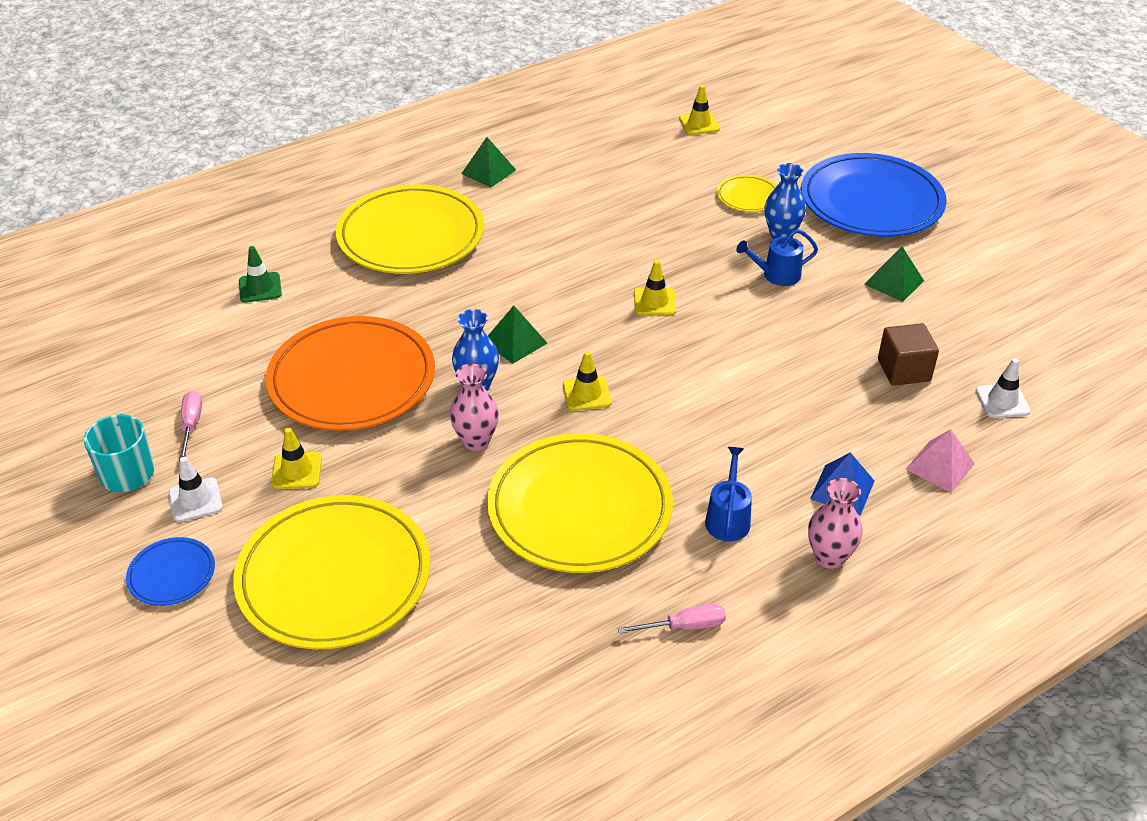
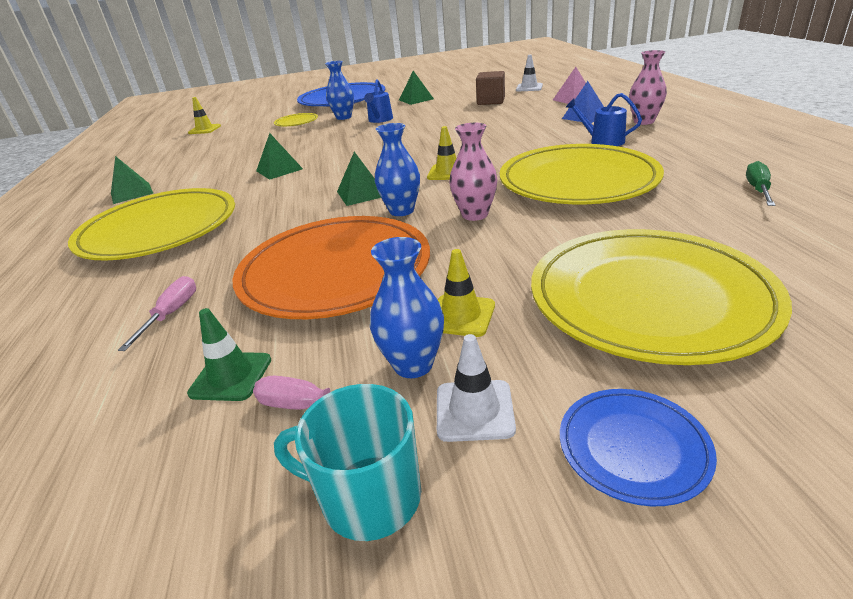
camera: 65 degrees left, 10 degrees down
(236, 460) = (413, 365): none -> blue vase
(260, 288) = (103, 327): green traffic cone -> green traffic cone (231, 376)
(570, 252) = (279, 170): none -> green pyramid
(579, 663) = (757, 189): none -> green screwdriver
(654, 302) = (368, 149): yellow traffic cone -> none
(684, 626) = (710, 157): pink screwdriver -> pink screwdriver (171, 314)

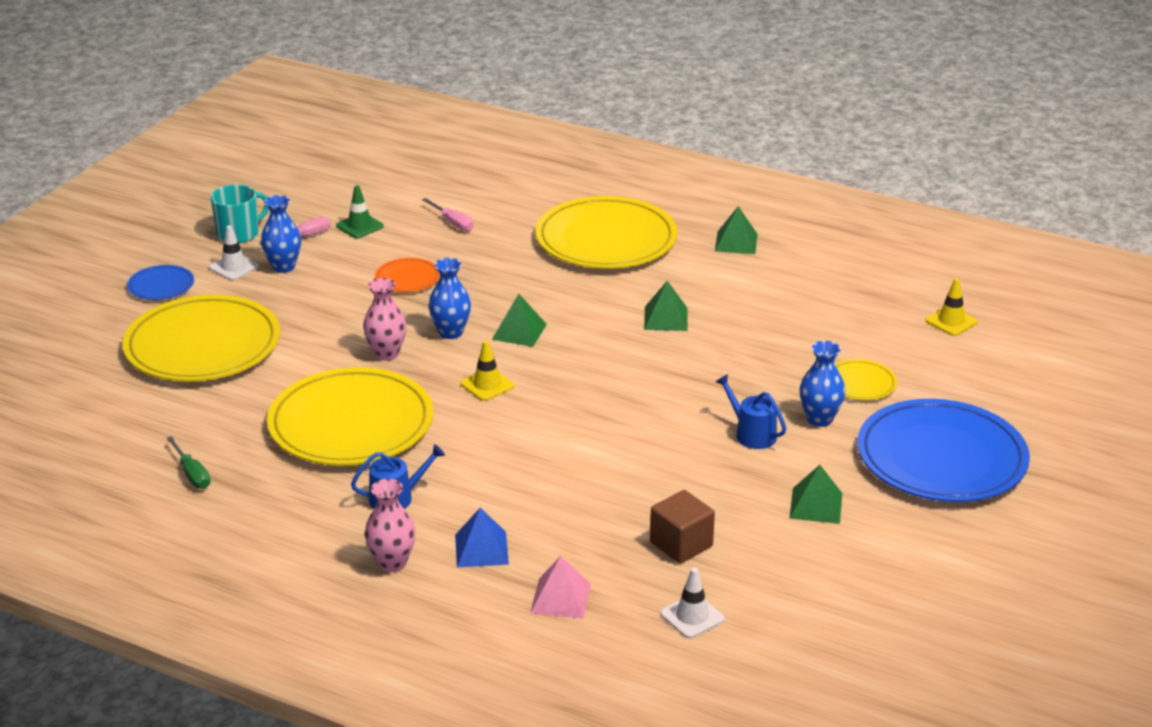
camera: 125 degrees right, 0 degrees up
(335, 271) = (407, 278): orange plate -> orange plate, size x0.45
(461, 316) = (292, 293): yellow traffic cone -> none

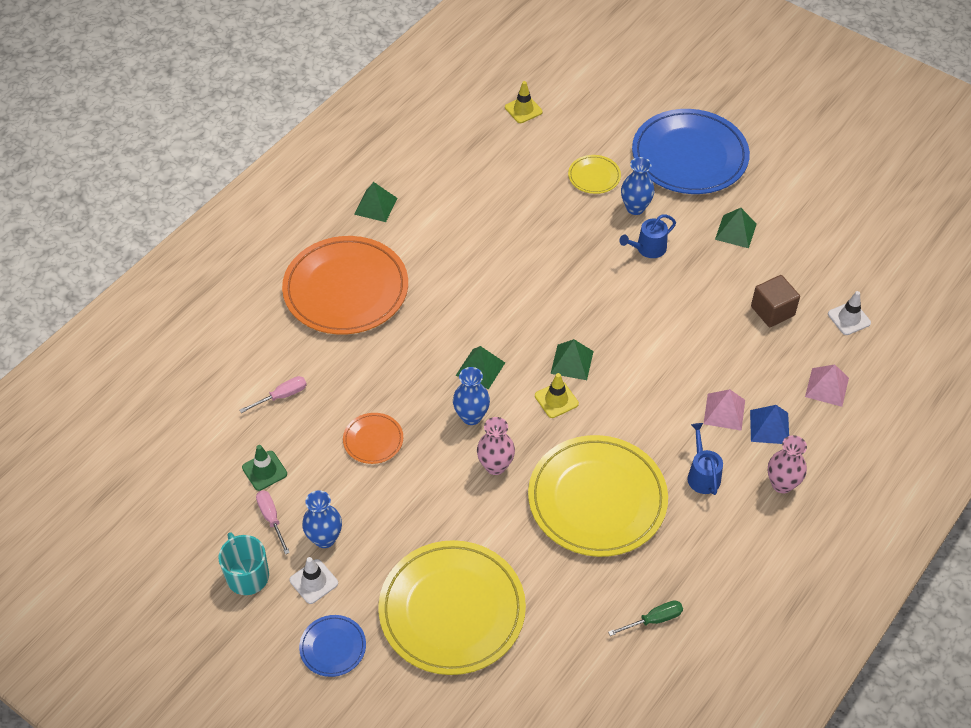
camera: 80 degrees left, 20 degrees up
(498, 510) = (724, 411): none -> pink pyramid
(606, 240) = (346, 289): yellow plate -> orange plate
(665, 318) = (482, 270): green pyramid -> green pyramid (572, 362)

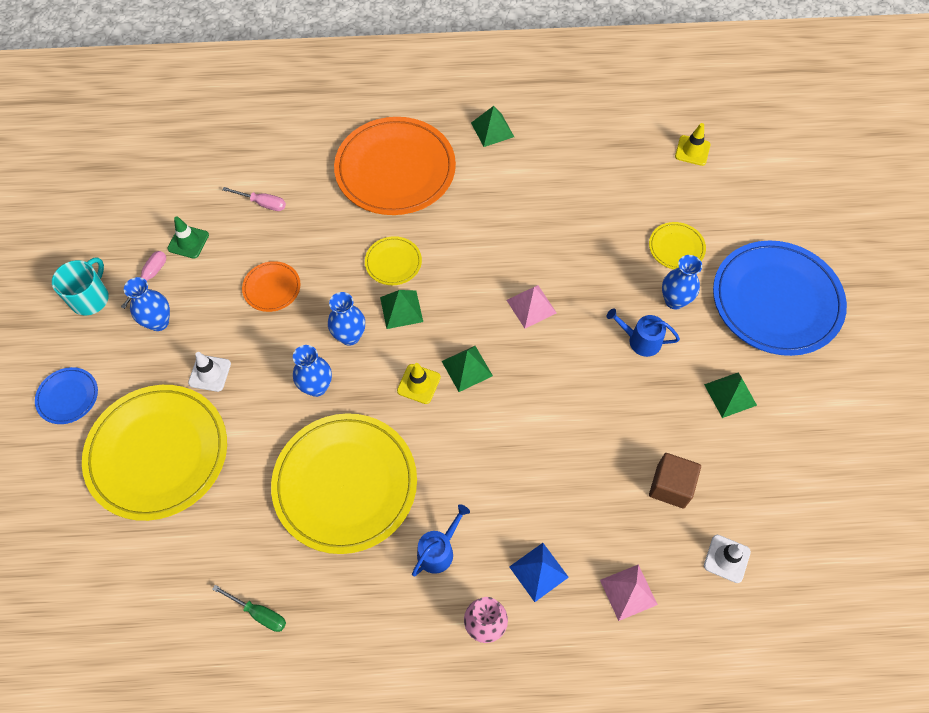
camera: 50 degrees right, 10 degrees up
(314, 581) = (116, 343): white traffic cone -> white traffic cone (210, 373)
(432, 346) = (393, 262): none -> yellow plate
(495, 466) = (316, 387): pink vase -> blue vase
(724, 411) = (522, 522): pink pyramid -> pink pyramid (531, 306)

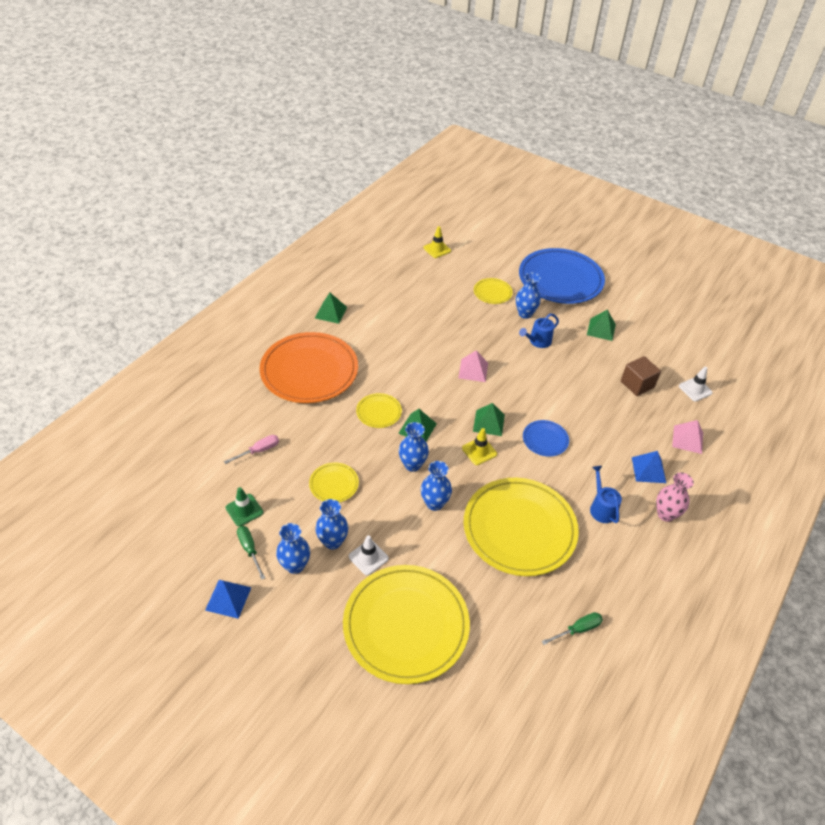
camera: 55 degrees left, 15 degrees down
(68, 397) = (303, 661): blue plate -> blue plate (545, 440)
(90, 298) = (228, 598): turquoise mug -> blue pyramid
(150, 276) = (249, 549): pink screwdriver -> green screwdriver
(206, 333) = (333, 541): none -> blue vase
(272, 288) = (334, 484): orange plate -> yellow plate

